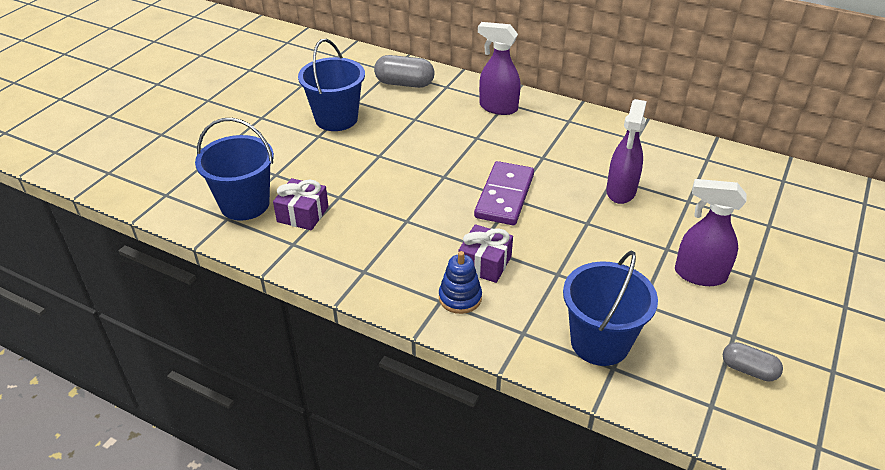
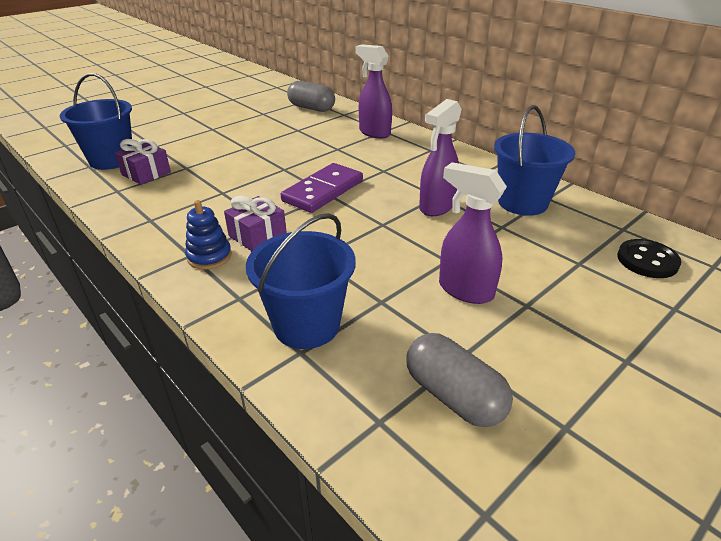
camera: 20 degrees right, 5 degrees down
(336, 119) = (236, 121): blue bucket -> blue bucket (522, 202)
(748, 370) = (454, 396): grey capsule -> grey capsule, size x1.60
(816, 210) = (647, 260): none -> black button

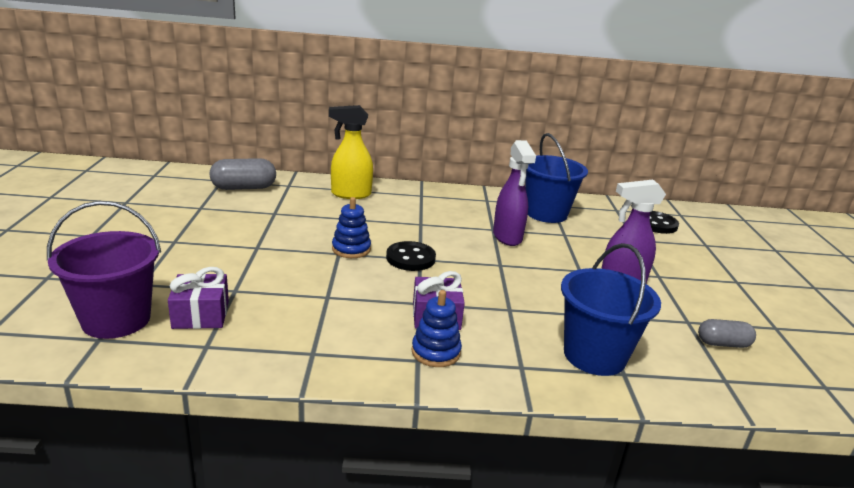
camera: 50 degrees left, 10 degrees down
(111, 160) = (116, 320): blue bucket -> purple bucket
(296, 169) = (351, 249): none -> blue stacking toy
(323, 191) = (410, 258): purple domino -> black button
(374, 132) = (350, 194): purple spray bottle -> yellow spray bottle
(454, 396) = (723, 344): grey capsule -> grey capsule, size x0.62

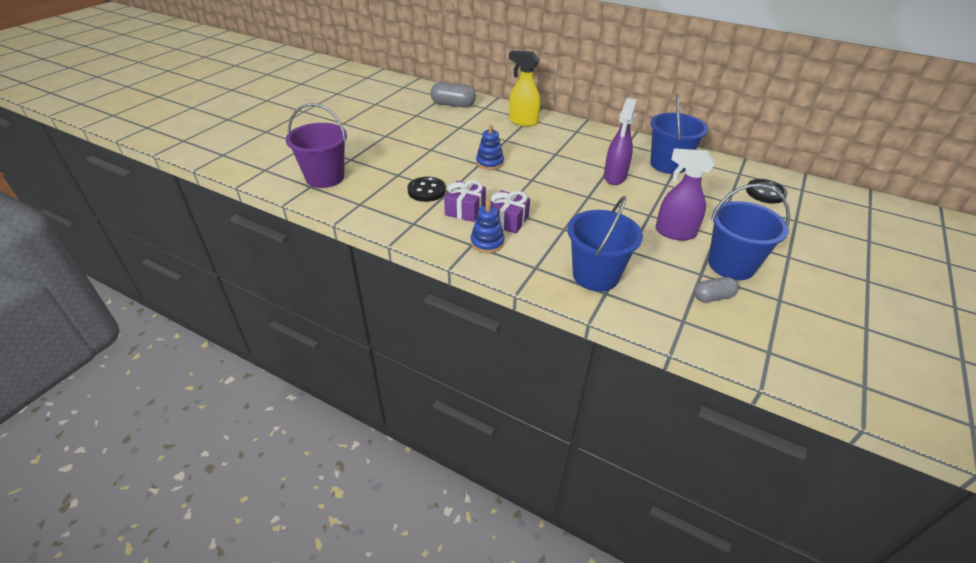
camera: 30 degrees right, 15 degrees up
(201, 314) = (369, 185): purple gift -> purple gift (465, 210)
(410, 258) = (525, 177): black button -> black button (426, 191)
(703, 304) = (731, 265): none -> blue bucket
(723, 344) = (712, 297): grey capsule -> grey capsule turned 45 degrees counterclockwise

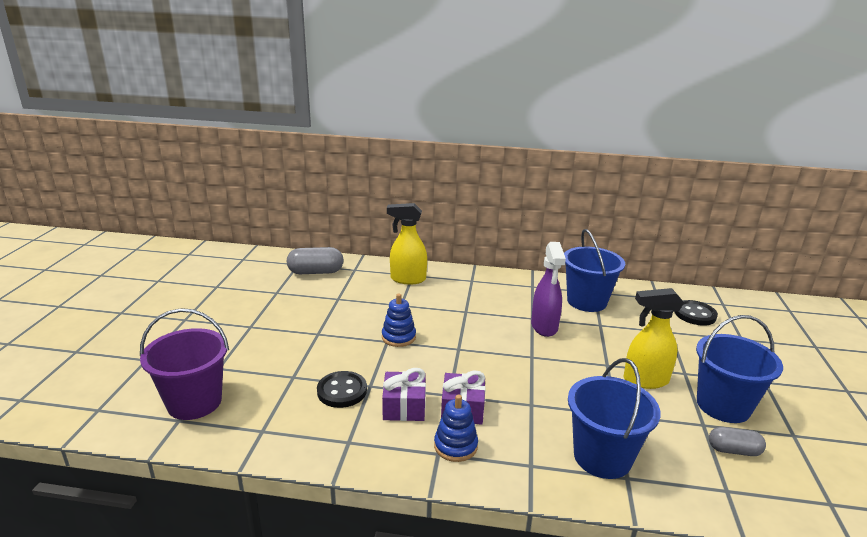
camera: 20 degrees left, 15 degrees down
(674, 232) = (645, 380): purple spray bottle -> yellow spray bottle
(712, 297) = (733, 450): grey capsule -> grey capsule turned 45 degrees clockwise

